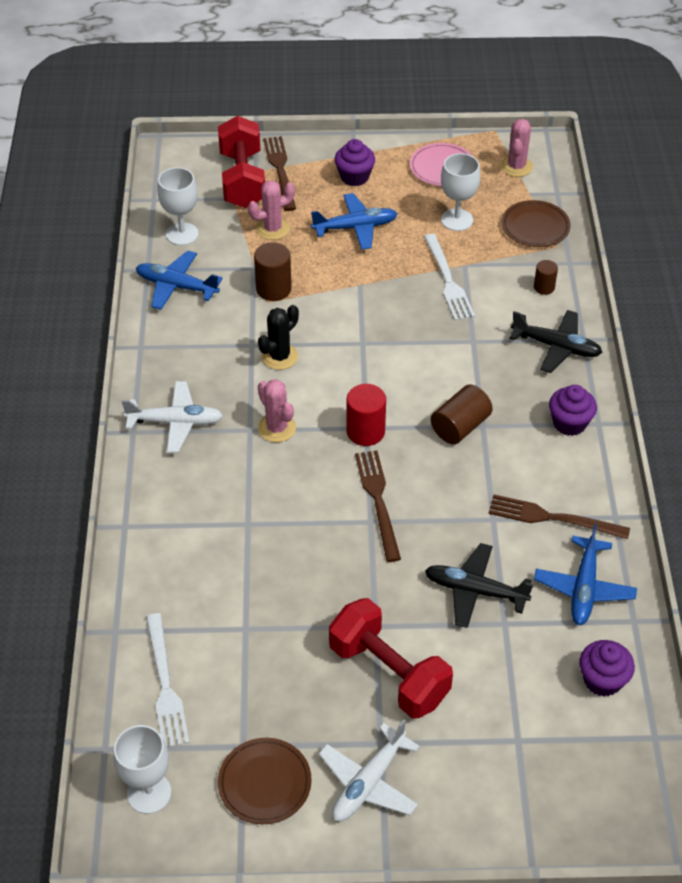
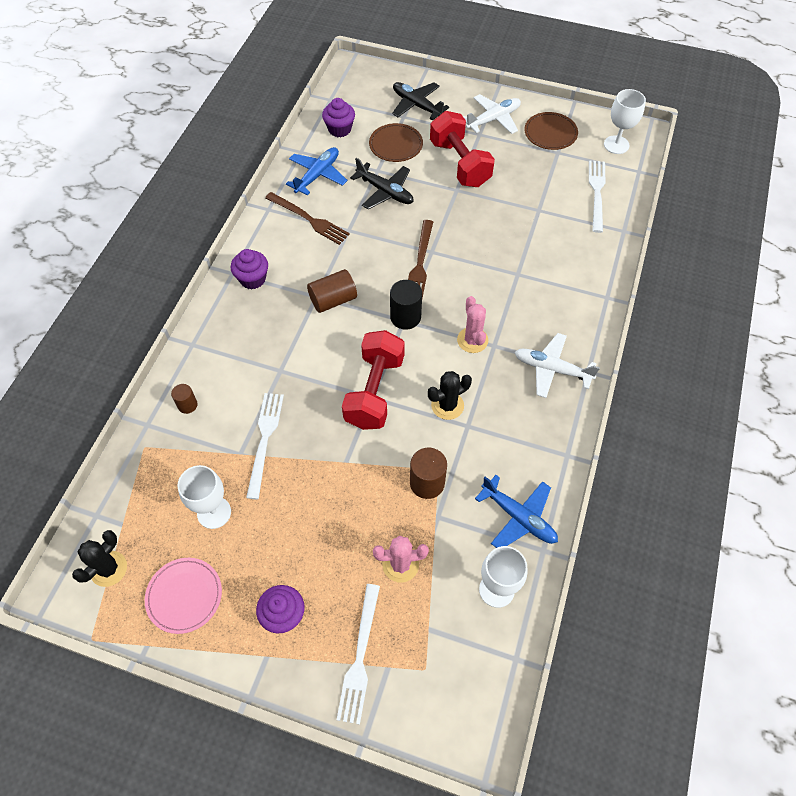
camera: 160 degrees left, 10 degrees up
(242, 180) = (407, 656): red dumbbell -> red dumbbell (374, 391)
(280, 171) = (360, 656): brown fork -> white fork
(355, 227) = (316, 537): blue plane -> none
(365, 431) = (405, 317): red cylinder -> black cylinder
(516, 167) = (108, 569): pink cactus -> black cactus
(535, 227) = (147, 478): brown plate -> brown plate (396, 145)
(556, 346) = (218, 344): black plane -> black plane (416, 105)

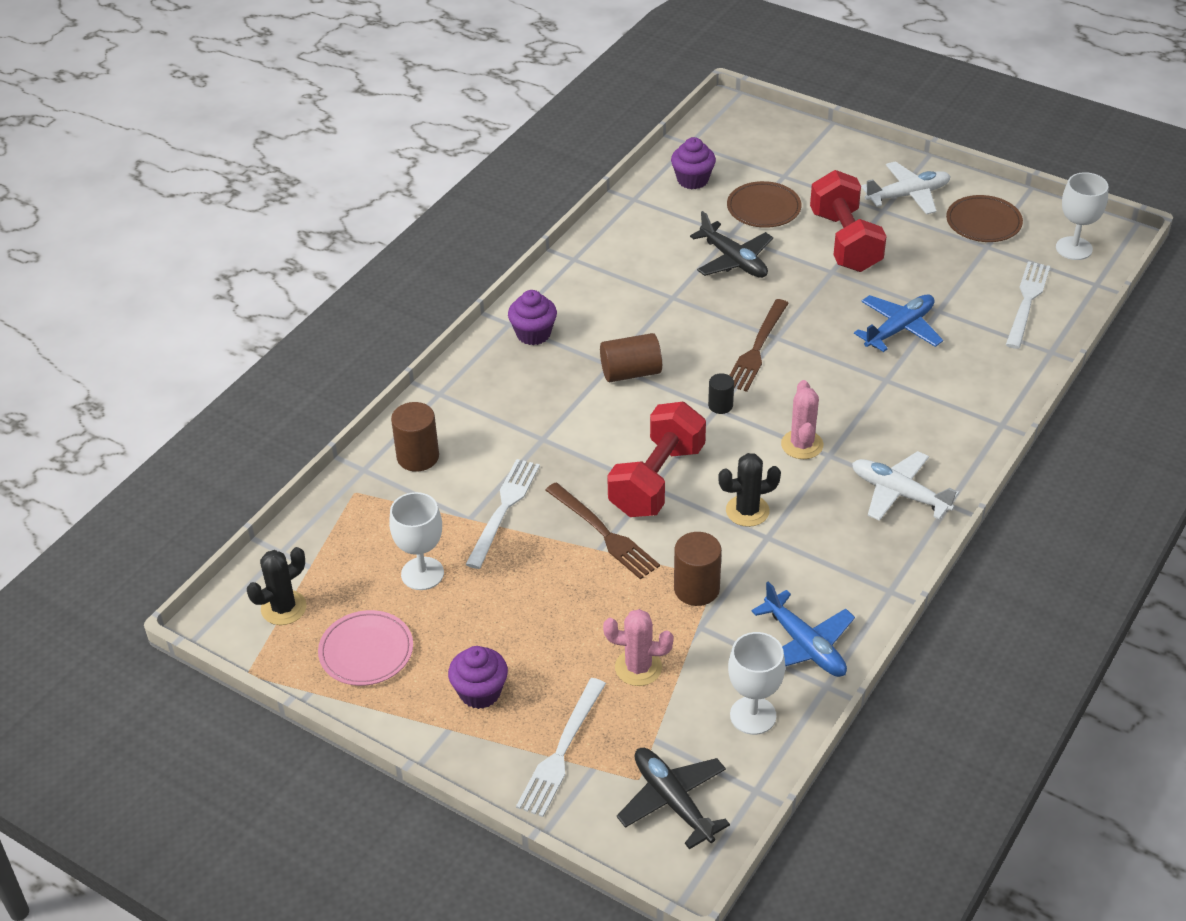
camera: 15 degrees right, 15 degrees down
(187, 405) = (418, 457): brown cylinder -> brown cylinder, size x1.68
(309, 219) = (623, 277): brown fork -> brown fork (603, 533)
(317, 175) = (649, 229): blue plane -> blue plane (899, 329)
(405, 317) = (720, 405): black cylinder -> black cylinder, size x0.60
(416, 105) = (805, 165): black plane -> black plane (672, 801)

